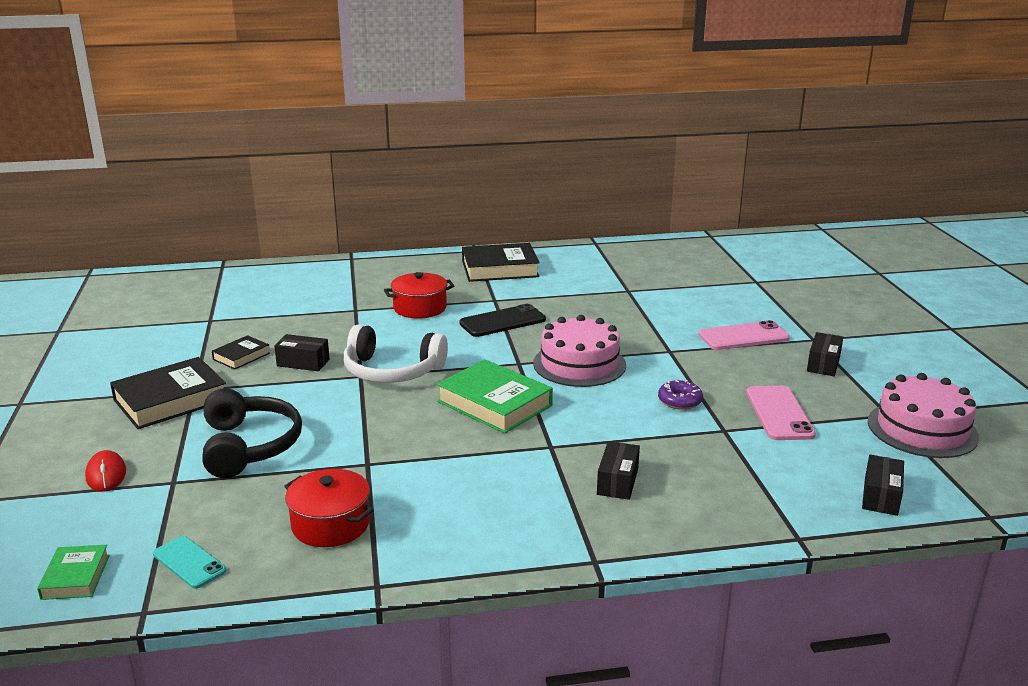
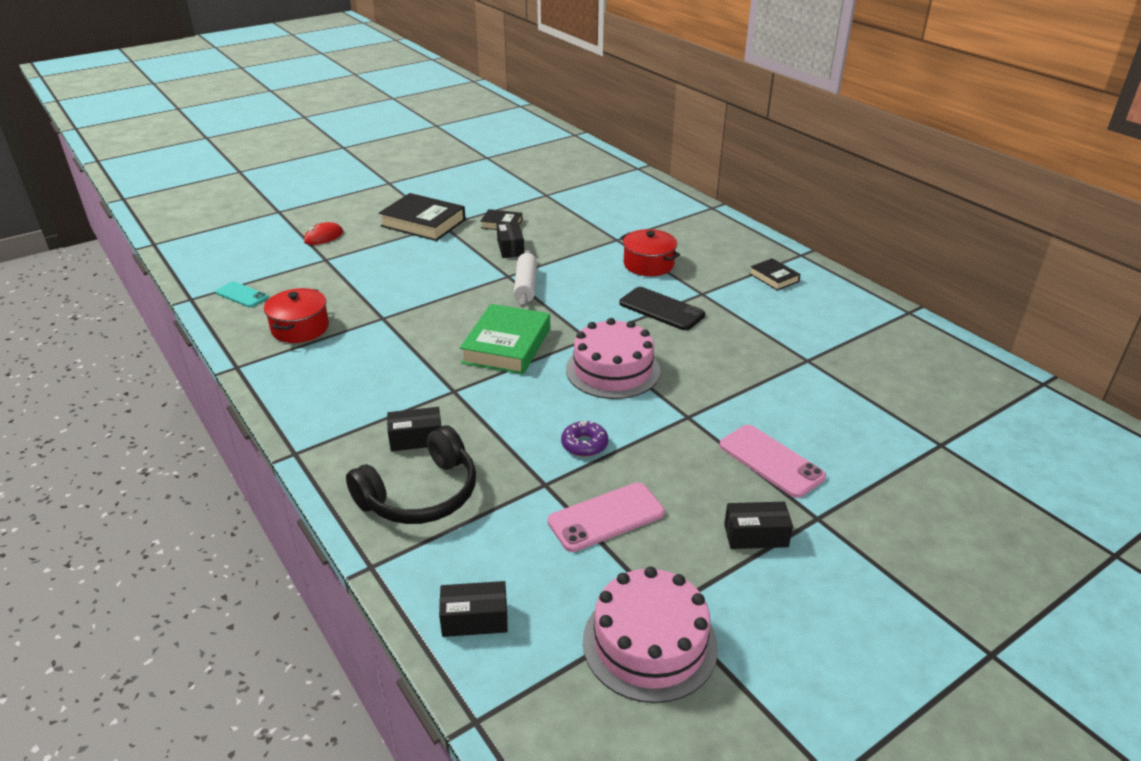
camera: 65 degrees right, 10 degrees up
(75, 577) = (218, 267): green book -> none
(189, 562) = (242, 295): turquoise phone -> turquoise phone turned 75 degrees counterclockwise
(249, 446) = (381, 268): black headphones -> black headphones (421, 495)
(392, 371) = (525, 286): white headphones -> white rolling pin
(500, 269) = (774, 278): black book -> black book, size x0.53

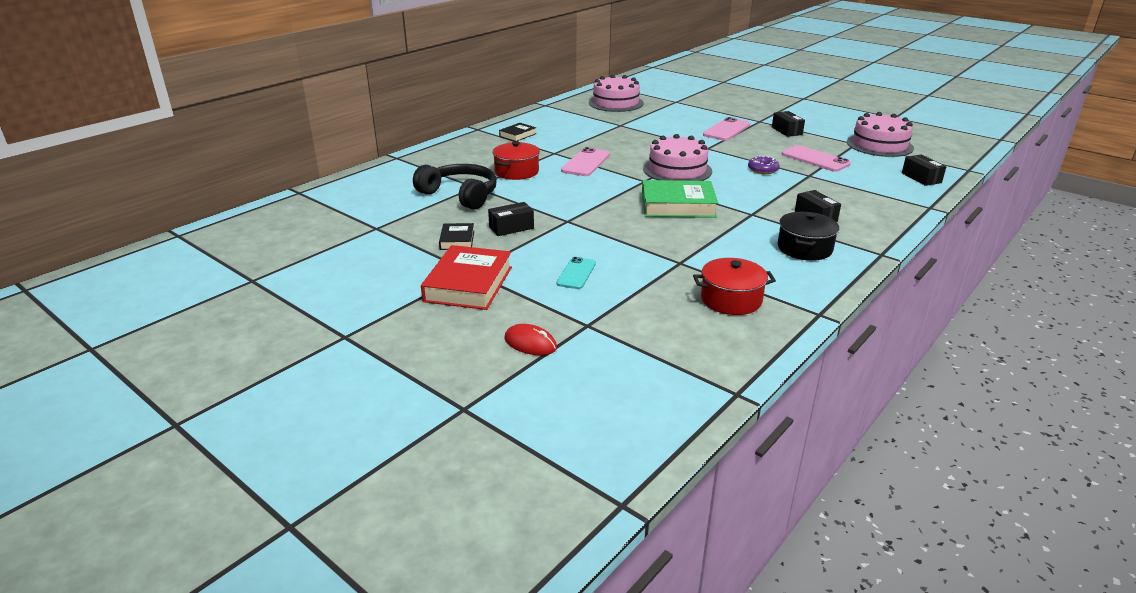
camera: 105 degrees left, 5 degrees down
(242, 295) = (701, 357): turquoise phone -> turquoise phone (576, 273)
(350, 401) = (804, 248): none -> black pot
(421, 495) = (861, 205): black headphones -> black headphones (460, 195)
(423, 223) = (468, 284): black book -> red book
(525, 286) = (581, 211): white rolling pin -> none
(661, 309) = (586, 163): black phone -> pink phone
(926, 377) = (616, 103): none -> pink cake

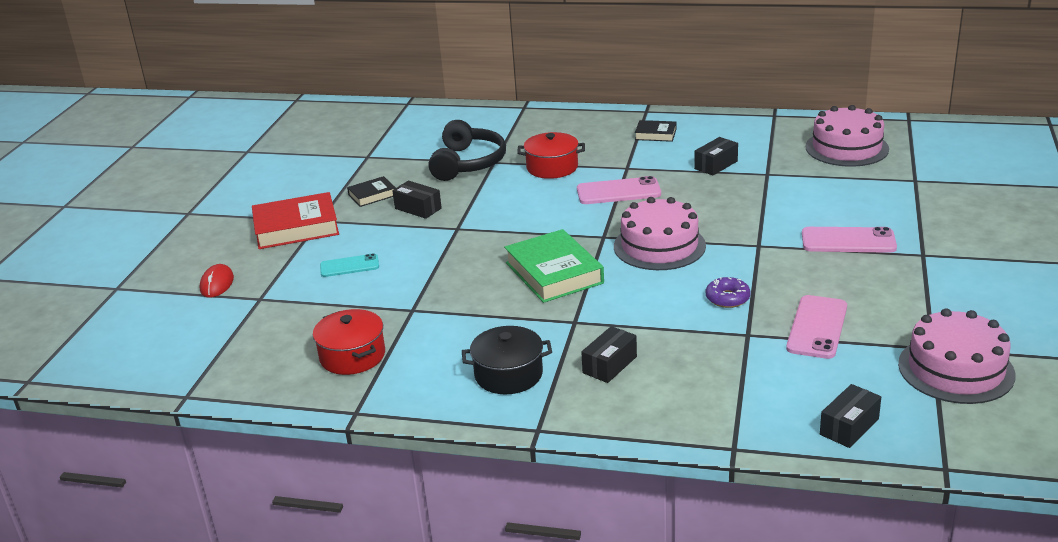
camera: 65 degrees right, 0 degrees up
(786, 131) = (910, 283): black box -> black box (716, 165)

